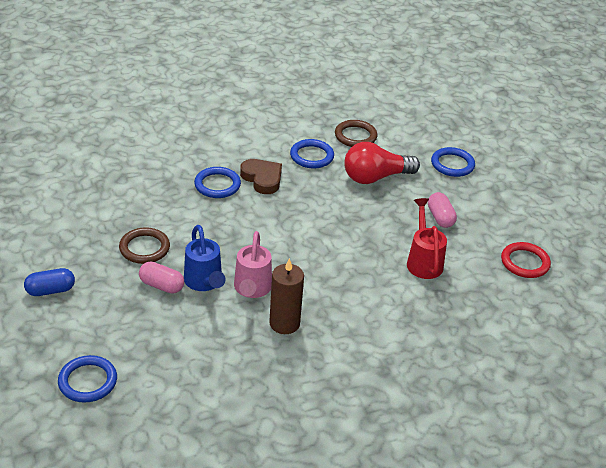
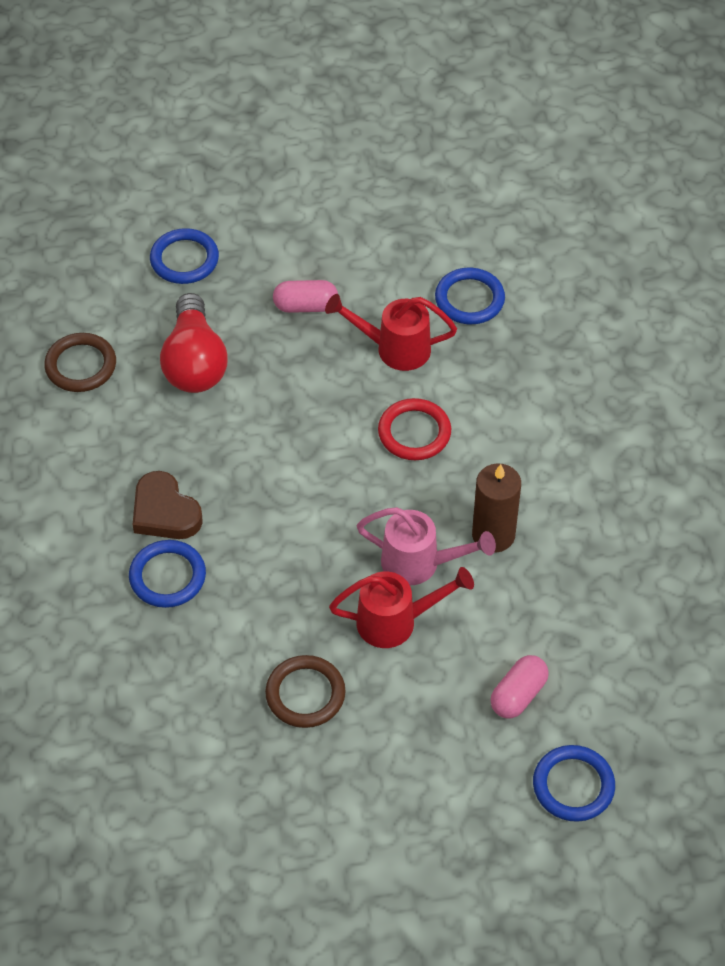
camera: 75 degrees left, 15 degrees up
(50, 290) = (381, 830): blue capsule -> none
(161, 285) = (394, 678): pink capsule -> pink capsule (518, 695)
(204, 282) = (396, 621): blue watering can -> red watering can
(262, 179) = (165, 512): brown heart -> brown heart turned 105 degrees counterclockwise
(311, 156) = (121, 435): blue ring -> blue ring (469, 299)
(525, 262) = (416, 237): red ring -> red ring (414, 432)

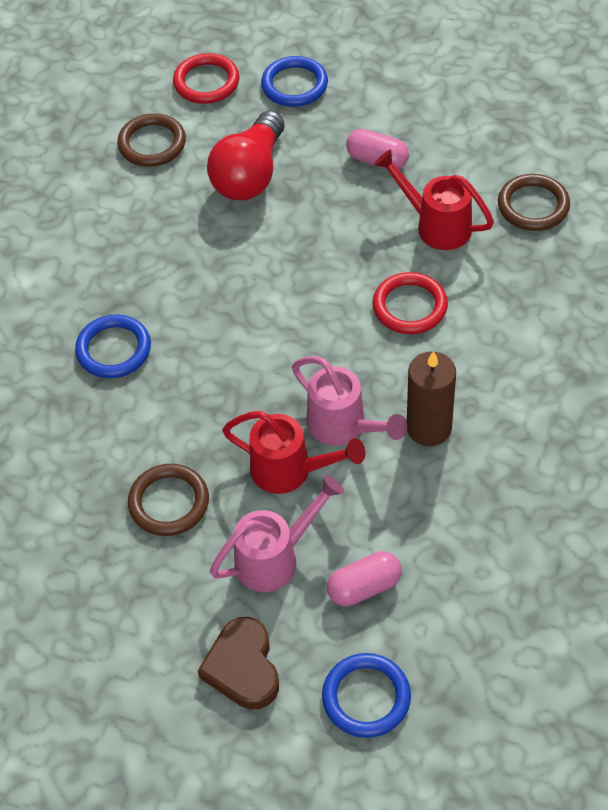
camera: 30 degrees right, 0 degrees up
(96, 286) = (206, 82): none -> red ring
(165, 512) = (146, 293): brown heart -> brown heart (243, 667)
(428, 703) = (275, 558): none -> pink watering can
(469, 299) = (533, 206): blue ring -> brown ring

